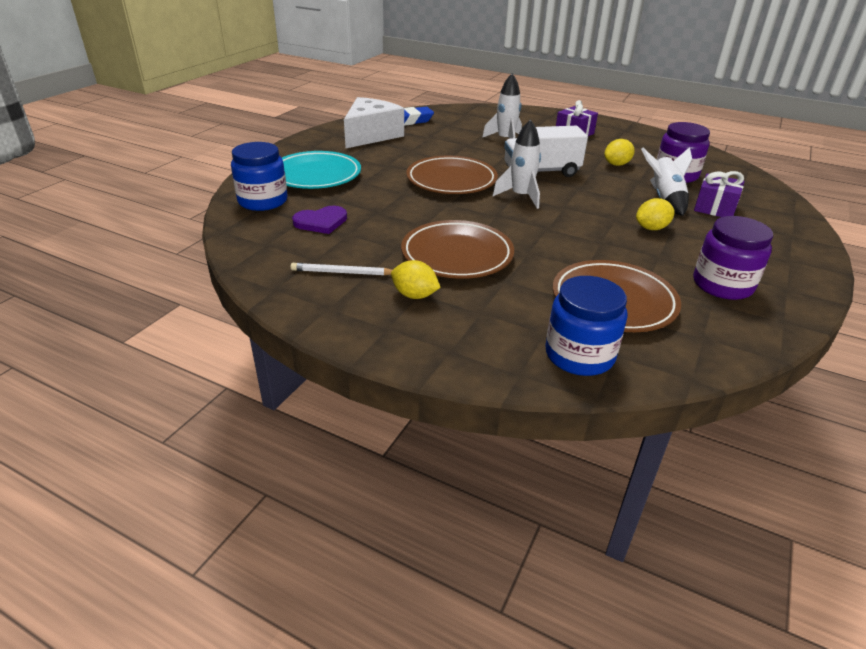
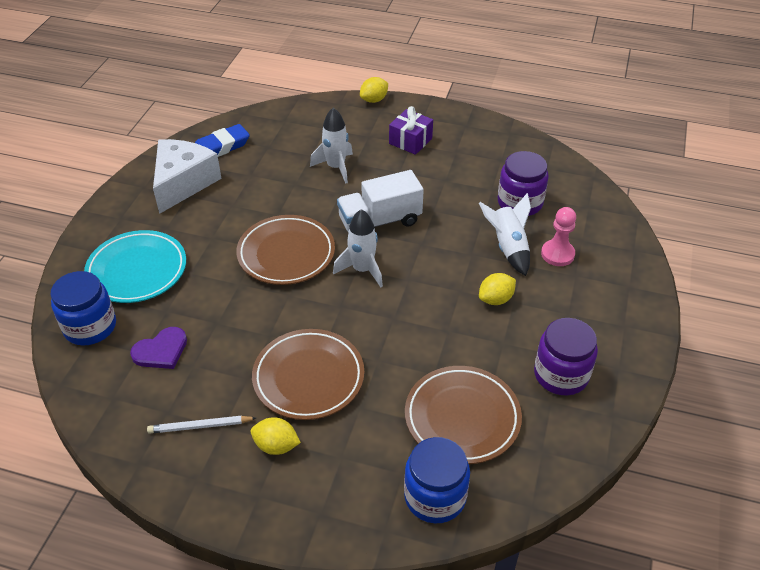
camera: 10 degrees left, 10 degrees up
(616, 164) = (458, 194): yellow lemon -> yellow lemon (374, 100)
(714, 208) = (557, 254): purple gift -> pink pawn

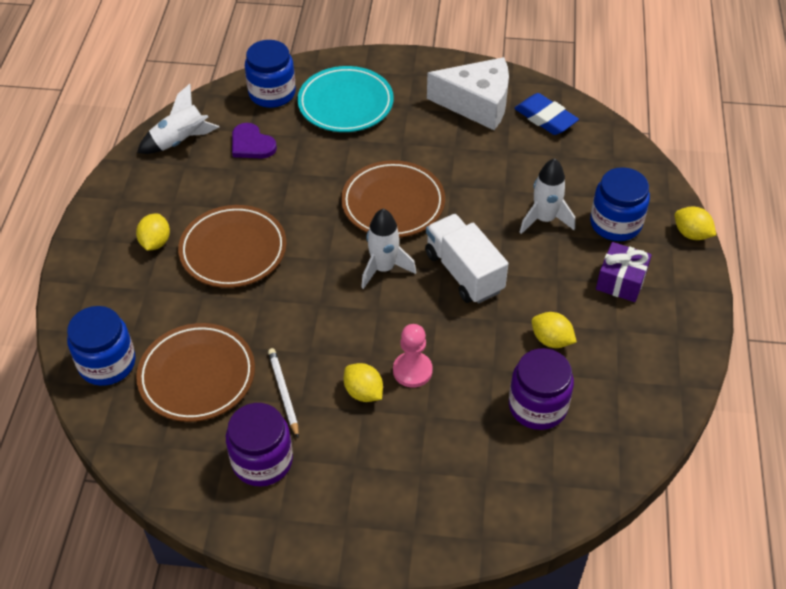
camera: 80 degrees right, 5 degrees up
(200, 426) = (172, 189): white pencil -> white pencil (283, 393)
(352, 132) = (615, 223): none -> blue jar
(459, 185) = (551, 340): none -> yellow lemon
(508, 247) = (451, 399): white rocket -> white rocket (180, 141)
(557, 254) = (452, 451): pink pawn -> pink pawn (412, 371)

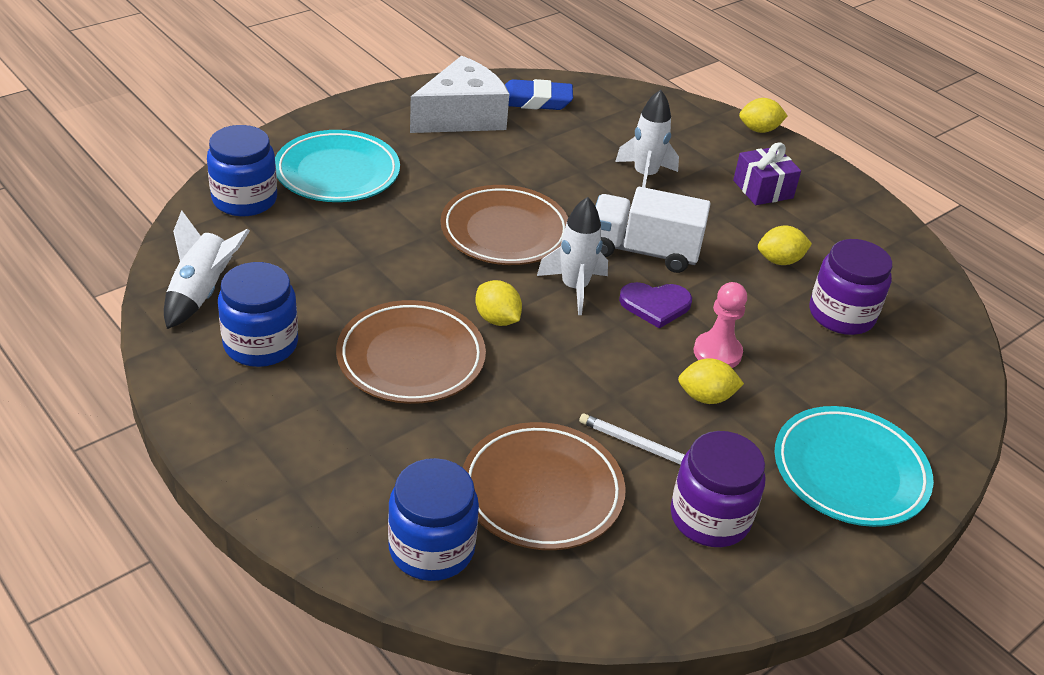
camera: 50 degrees left, 10 degrees down
(155, 242) = (314, 401): yellow lemon -> yellow lemon (497, 319)
(251, 144) = (289, 255): purple heart -> purple heart (655, 305)
(383, 503) = (850, 471): none -> turquoise plate
(615, 223) = (699, 150): blue jar -> blue jar (261, 344)

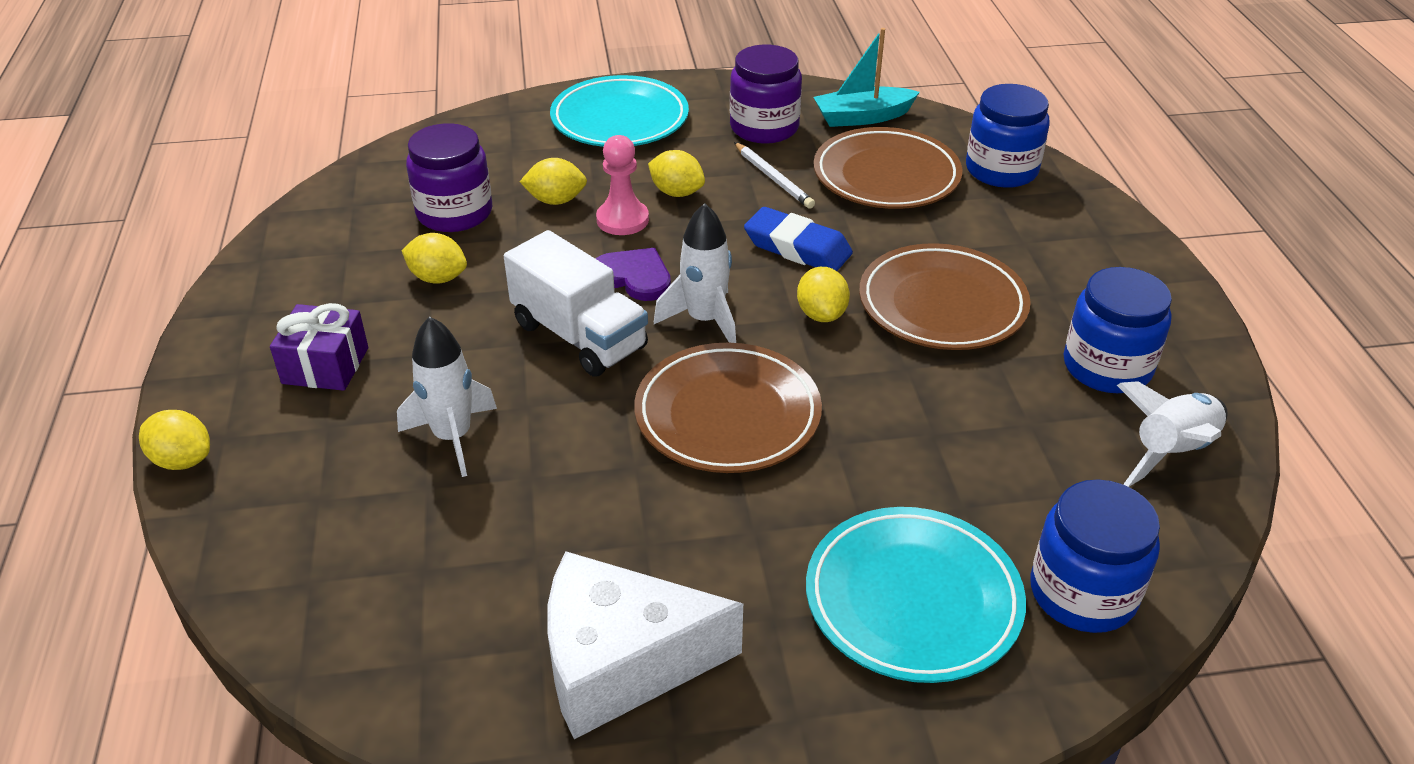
camera: 145 degrees left, 0 degrees up
(535, 101) = (458, 656): blue eraser -> blue eraser (797, 248)
(626, 580) = (862, 117): none -> turquoise boat
(787, 353) = (556, 200): none -> yellow lemon

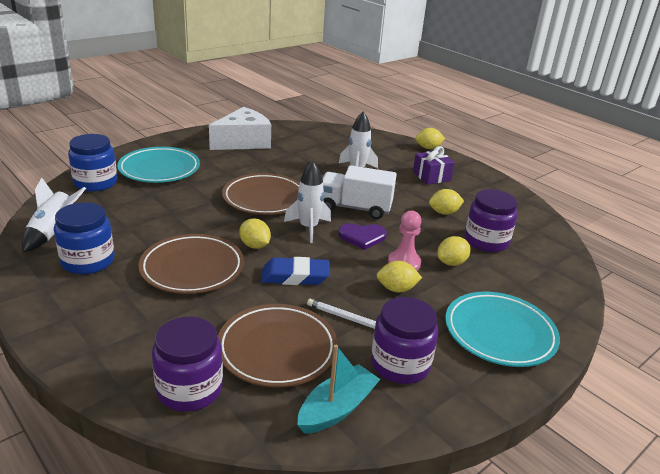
camera: 145 degrees right, 10 degrees down
(1001, 170) = (189, 389): blue jar -> purple jar

